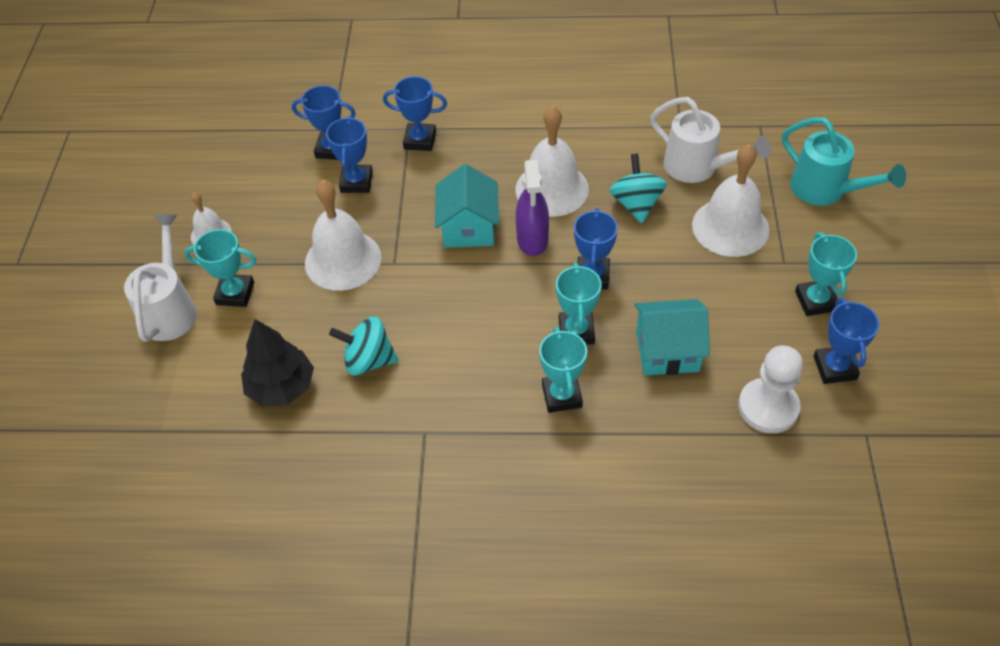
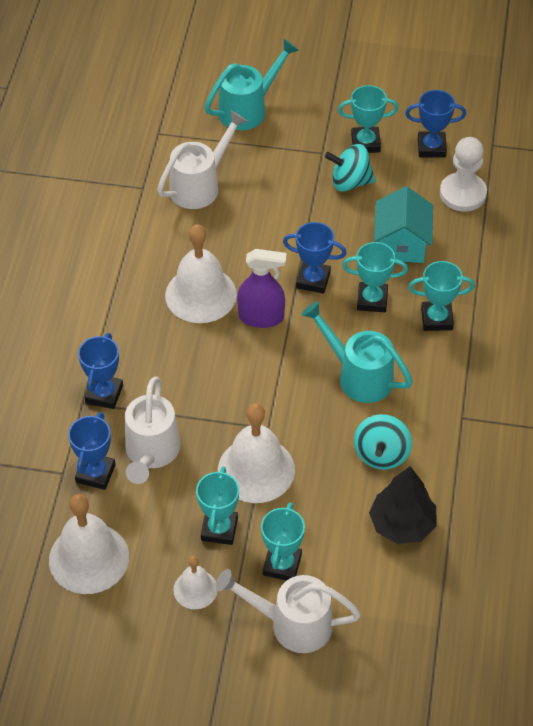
camera: 85 degrees left, 0 degrees up
(275, 242) = (219, 529): none -> turquoise trophy
(356, 182) = (151, 453): blue trophy -> white watering can
(468, 227) = (236, 364): turquoise house -> none
(469, 330) = (358, 375): none -> turquoise watering can
(636, 204) = (235, 236): turquoise spinning top -> turquoise spinning top (350, 182)
(730, 227) = (276, 178): white bell -> white bell (89, 558)

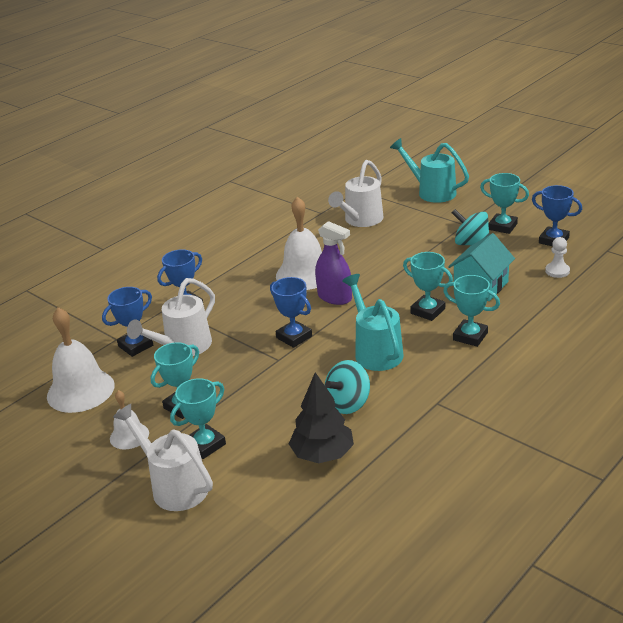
camera: 35 degrees right, 20 degrees down
(200, 185) = (360, 220): white watering can -> white watering can turned 135 degrees clockwise
(248, 109) = (431, 192): turquoise watering can -> turquoise watering can turned 135 degrees counterclockwise
(256, 469) = (245, 381): white bell -> none
(313, 280) = (393, 288): blue trophy -> blue trophy (294, 337)
(462, 194) = (557, 271): white pawn -> white pawn, size x0.58

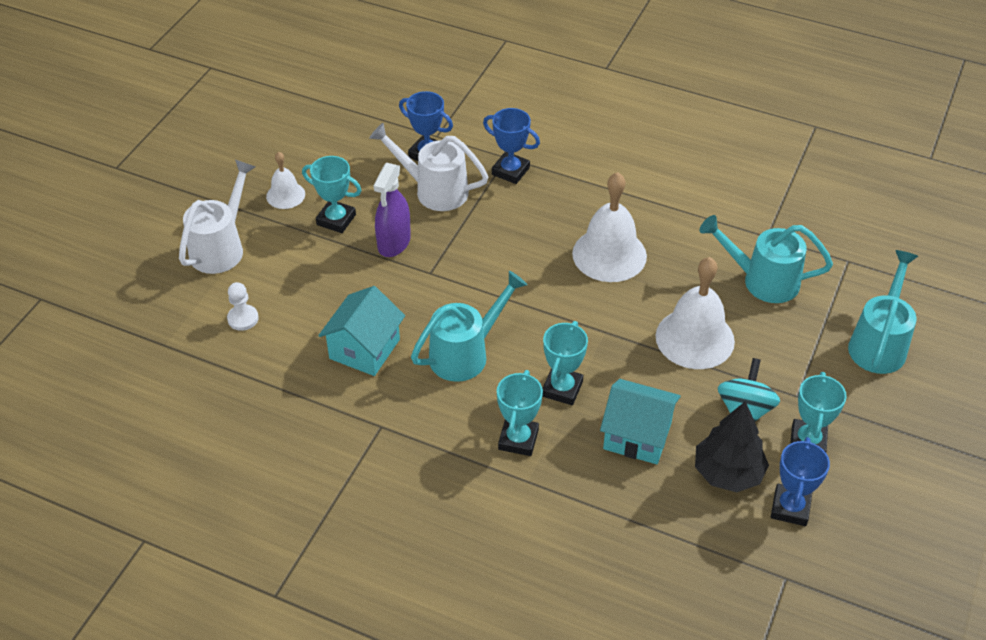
camera: 70 degrees right, 15 degrees up
(80, 390) = (346, 139): white bell -> white bell (695, 338)
(205, 445) = (281, 253): turquoise trophy -> none
(294, 337) = (475, 276): blue trophy -> none
(322, 454) = (280, 345): black tree -> black tree (727, 473)
(335, 297) = (566, 294): purple spray bottle -> purple spray bottle (394, 243)
(348, 404) = (364, 349): turquoise spinning top -> turquoise house
(360, 220) = (762, 280): white watering can -> turquoise watering can
(557, 271) = (704, 519): white pawn -> white pawn (243, 318)

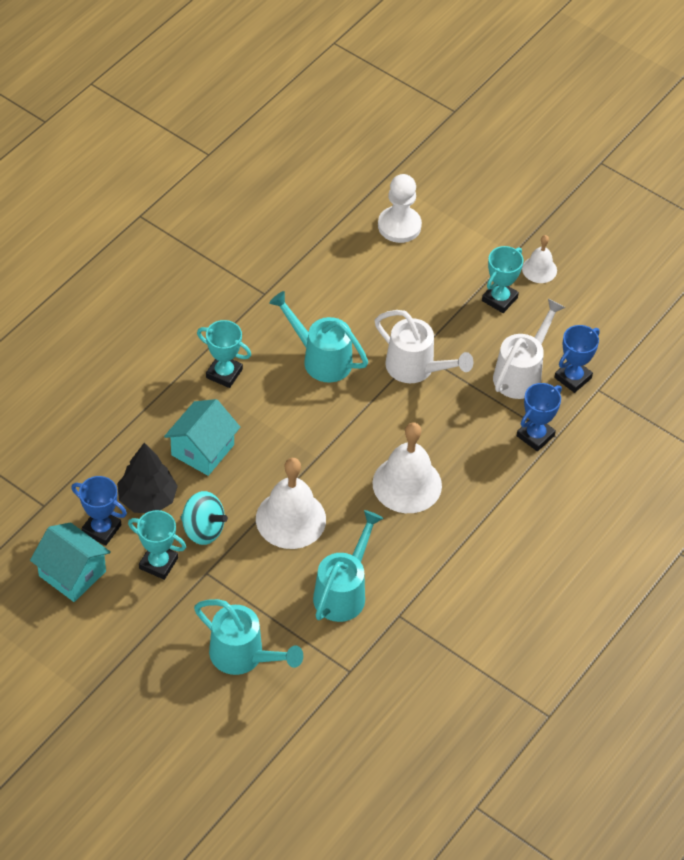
camera: 100 degrees right, 5 degrees up
(221, 247) = (484, 221): white watering can -> white watering can (416, 368)
(243, 318) = (399, 226): white pawn -> white pawn, size x1.73
(364, 349) = (345, 295): turquoise house -> turquoise house (72, 573)
(394, 243) = (461, 334): purple spray bottle -> none
(466, 353) = (321, 358): turquoise watering can -> turquoise watering can turned 150 degrees clockwise
(562, 389) = (265, 413): turquoise trophy -> none

